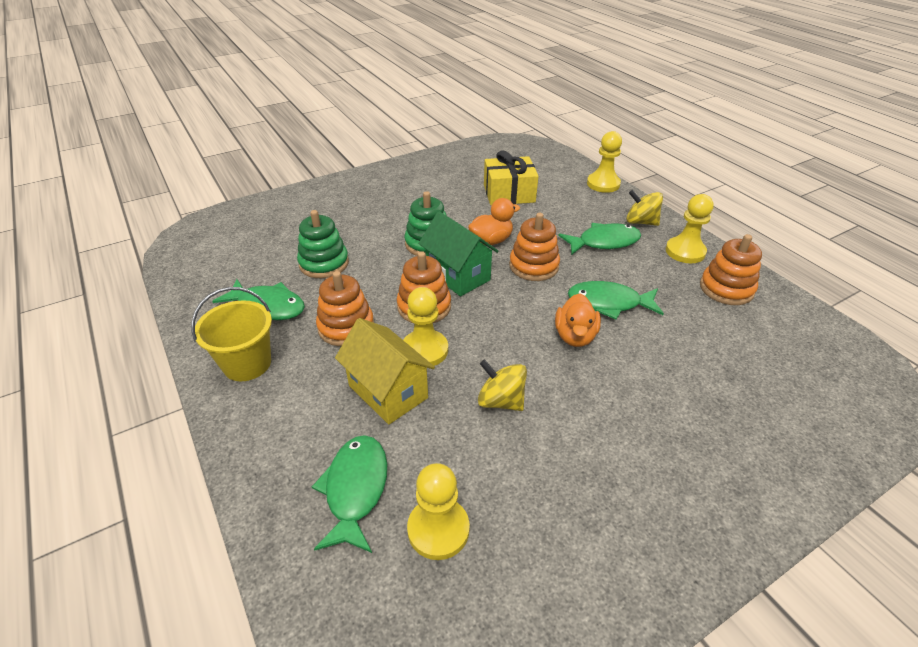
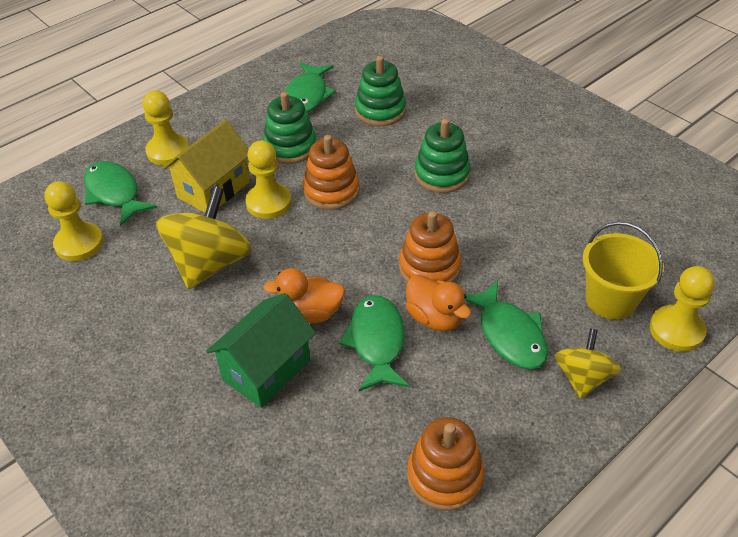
camera: 80 degrees right, 5 degrees up
(247, 363) = (235, 105): yellow bucket -> yellow bucket (610, 300)
(346, 327) = (290, 147): orange stacking toy -> green stacking toy
(355, 489) = (114, 193): green fish -> green fish turned 120 degrees counterclockwise
(458, 275) = (391, 207): green house -> green house (266, 370)
(491, 240) = (469, 224): orange duck -> orange duck (435, 318)
(501, 401) = (210, 263): yellow spinning top -> yellow spinning top, size x1.69
(509, 193) = (589, 227): yellow gift -> none
(685, 251) = (522, 431): yellow pawn -> yellow pawn (168, 151)

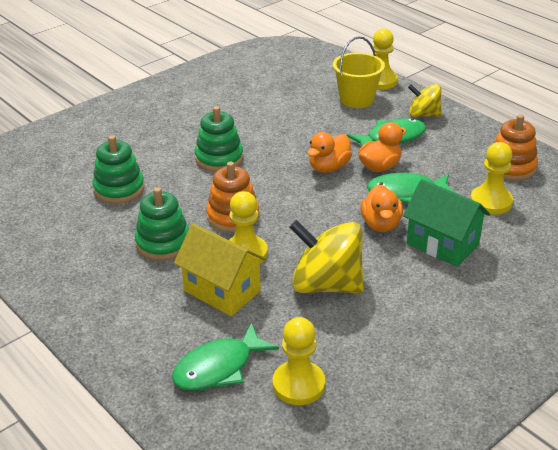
camera: 90 degrees left, 10 degrees down
(168, 151) = (151, 332): yellow pawn -> yellow pawn (491, 202)
(307, 95) = (78, 235): green fish -> none
(429, 267) = (328, 167): orange stacking toy -> orange duck

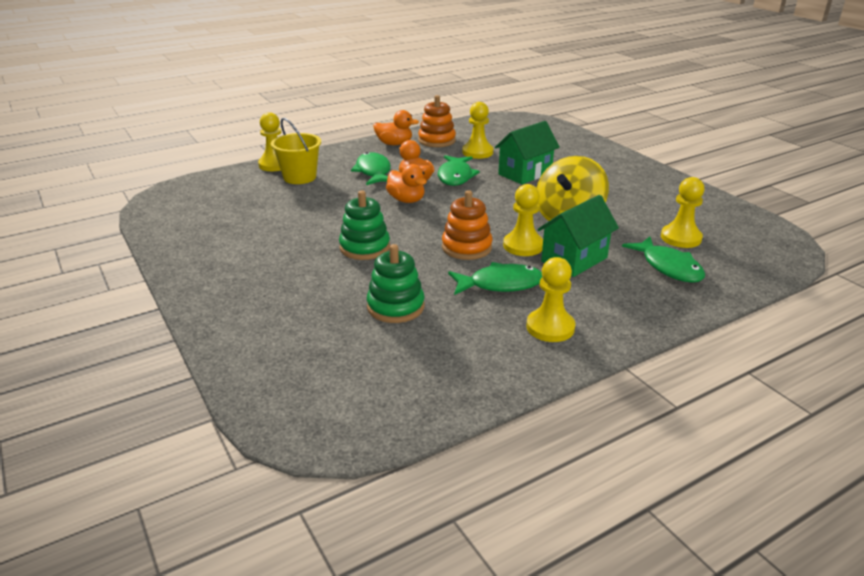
camera: 80 degrees left, 5 degrees down
(90, 278) = (550, 327): none -> yellow pawn
(163, 243) = (500, 284): green stacking toy -> green fish
(222, 291) = (574, 259): yellow house -> green house
(381, 224) = (495, 190): orange duck -> orange duck (394, 144)
(423, 115) = (345, 156): yellow spinning top -> none

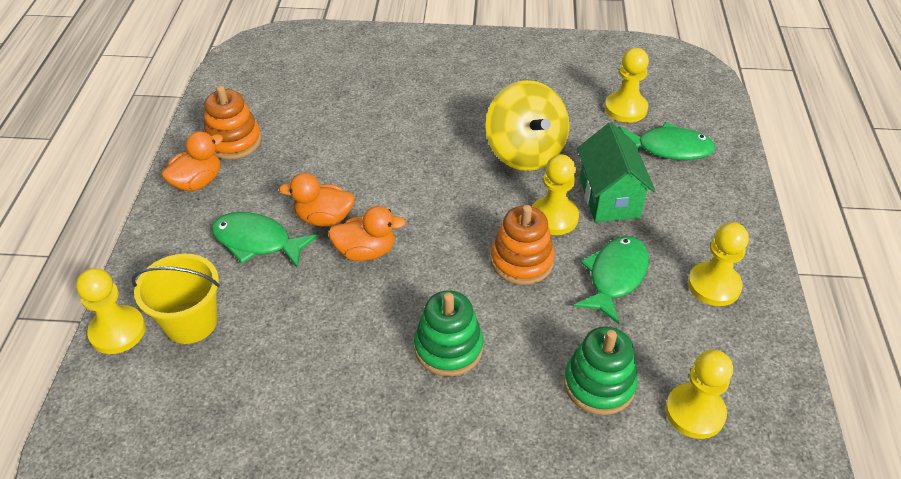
camera: 55 degrees left, 15 degrees up
(455, 176) = (348, 179): green fish -> none
(477, 152) = (306, 128): yellow pawn -> yellow pawn (695, 412)
(525, 173) = (400, 124): green house -> none

